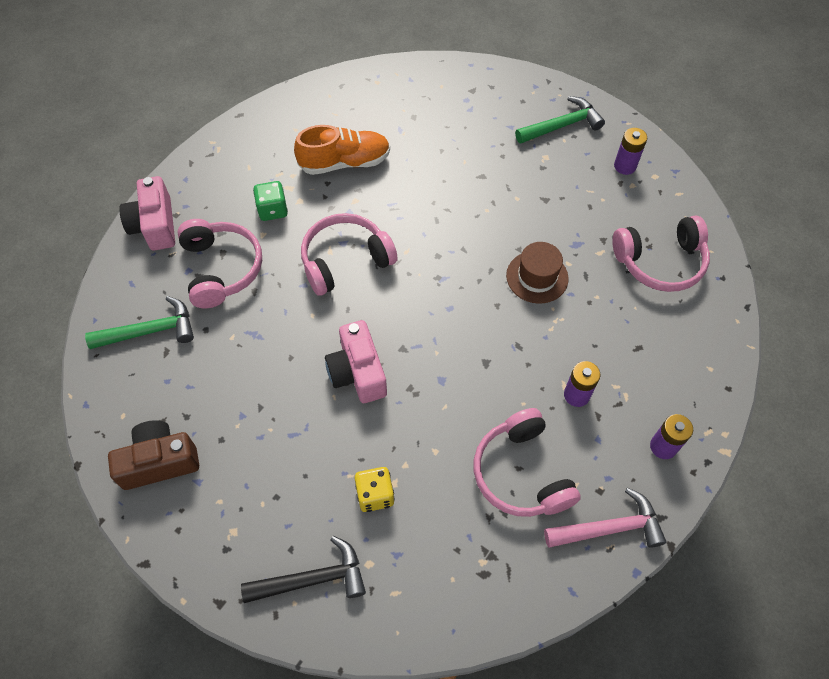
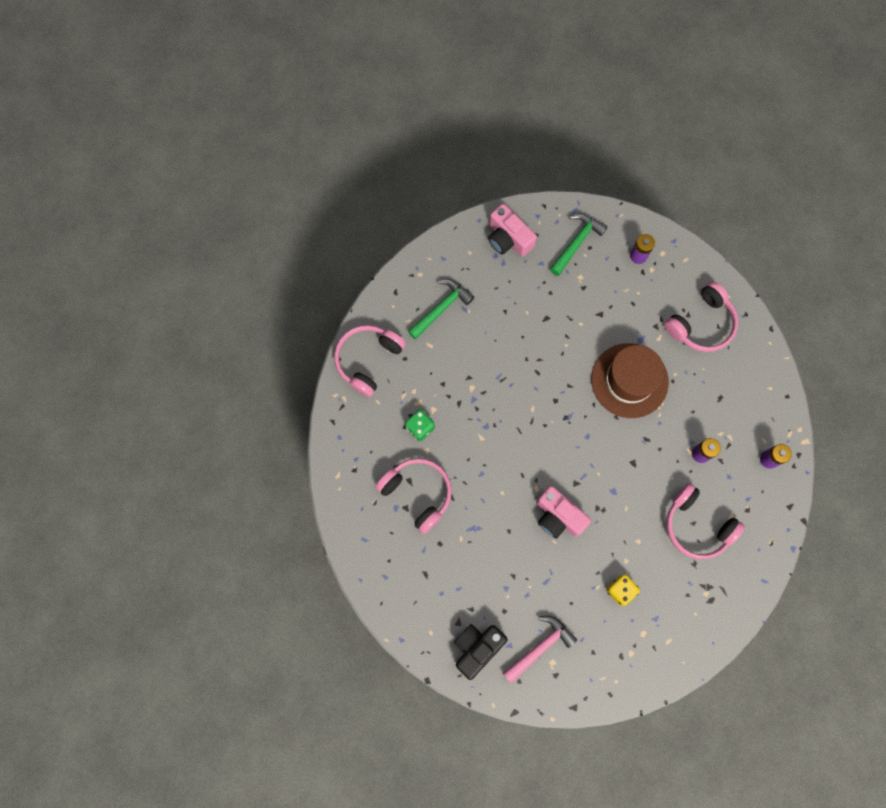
camera: 30 degrees left, 15 degrees up
(150, 331) = (404, 566): green hammer -> green hammer (441, 308)
(155, 225) = (346, 486): pink camera -> pink camera (508, 238)
(159, 461) = (477, 647): brown camera -> black camera
(313, 579) = (617, 662): black hammer -> none
(345, 162) = (444, 359): orange shoe -> none
(345, 260) = (496, 439): pink headphones -> pink headphones (368, 360)
(537, 277) = (629, 380): brown hat -> brown hat, size x1.65
(609, 528) = (765, 530): pink hammer -> pink hammer (540, 647)

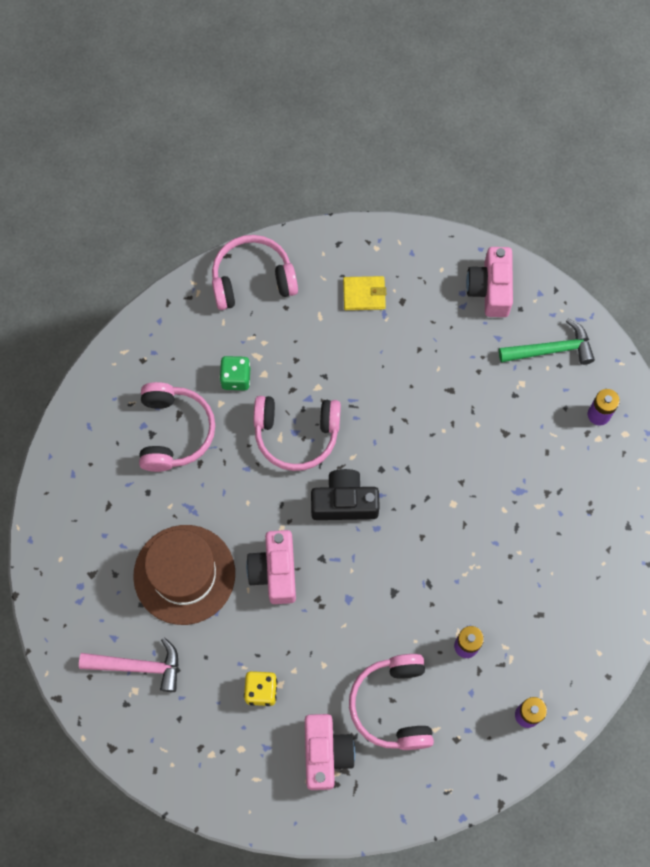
camera: 45 degrees right, 5 degrees down
(441, 308) = (364, 294): green hammer -> yellow wallet
(477, 647) = (85, 611): black camera -> black camera (344, 502)
(629, 380) = (469, 517): brown hat -> brown hat (184, 574)
(689, 588) = (326, 753): none -> pink camera
(701, 324) = (594, 532): pink headphones -> pink headphones (296, 435)

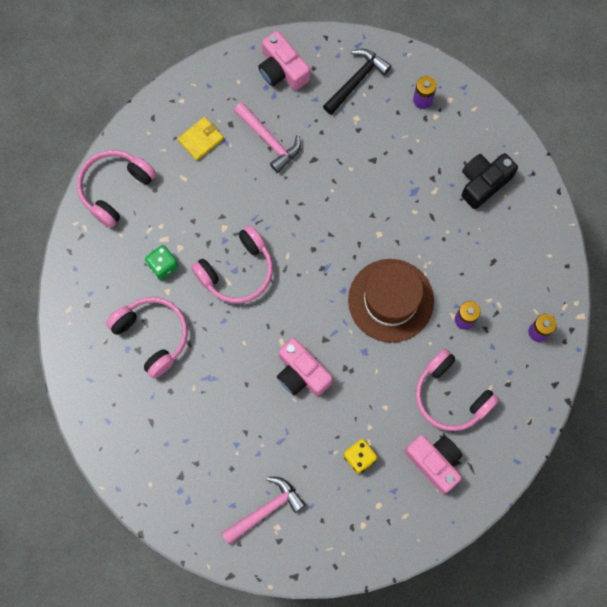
camera: 40 degrees left, 5 degrees up
(184, 574) = (243, 425): brown hat -> brown hat (391, 300)
(344, 502) = (308, 290): black camera -> black camera (483, 182)
(424, 342) = (269, 140): none -> pink hammer
(551, 350) = (356, 80): green hammer -> black hammer

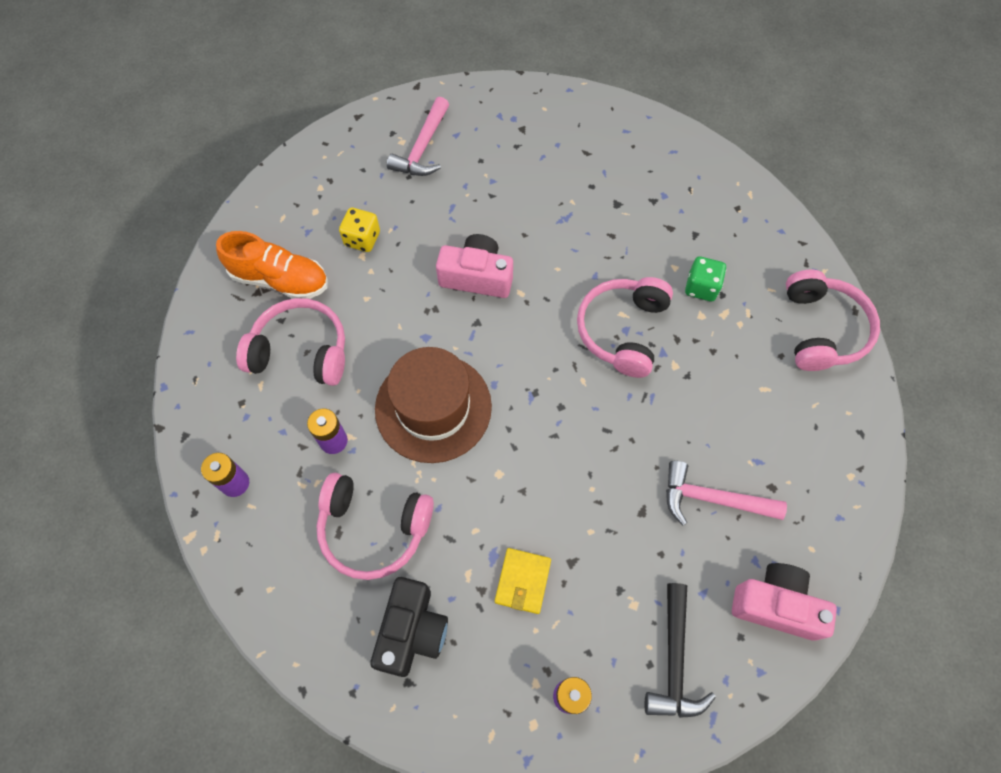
camera: 145 degrees right, 10 degrees down
(153, 335) = (651, 220): pink headphones -> pink headphones (373, 529)
(201, 139) = (787, 445): yellow wallet -> yellow wallet (523, 581)
(434, 462) = (280, 279): pink camera -> orange shoe

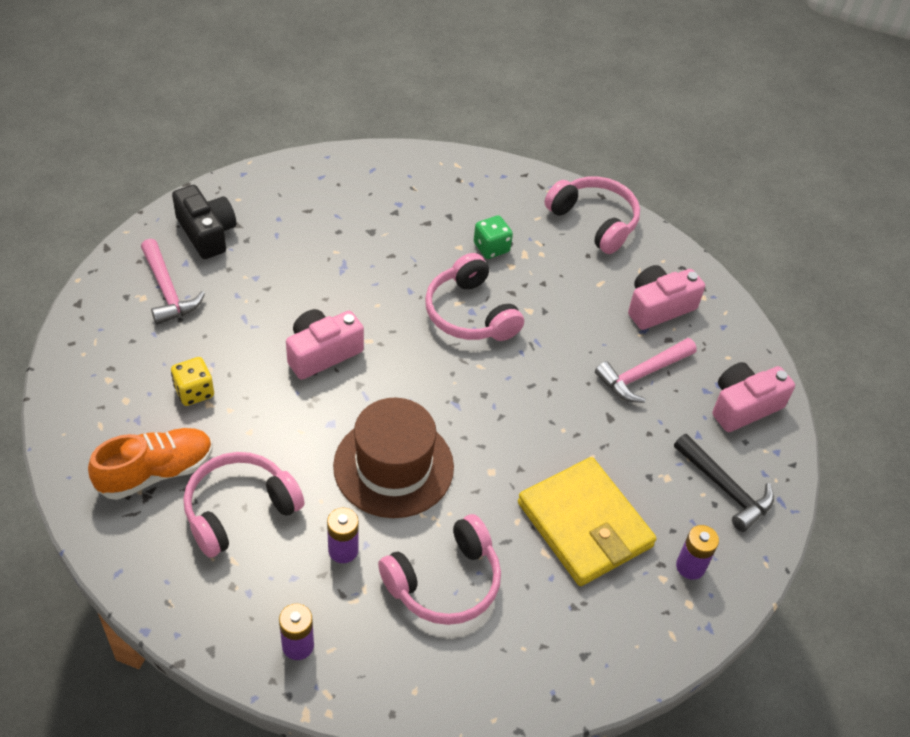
camera: 50 degrees left, 15 degrees down
(412, 631) = (549, 621): black camera -> black camera (207, 233)
(523, 581) = (585, 524): yellow wallet -> yellow wallet, size x2.09
(795, 451) = (658, 307): none -> pink camera

